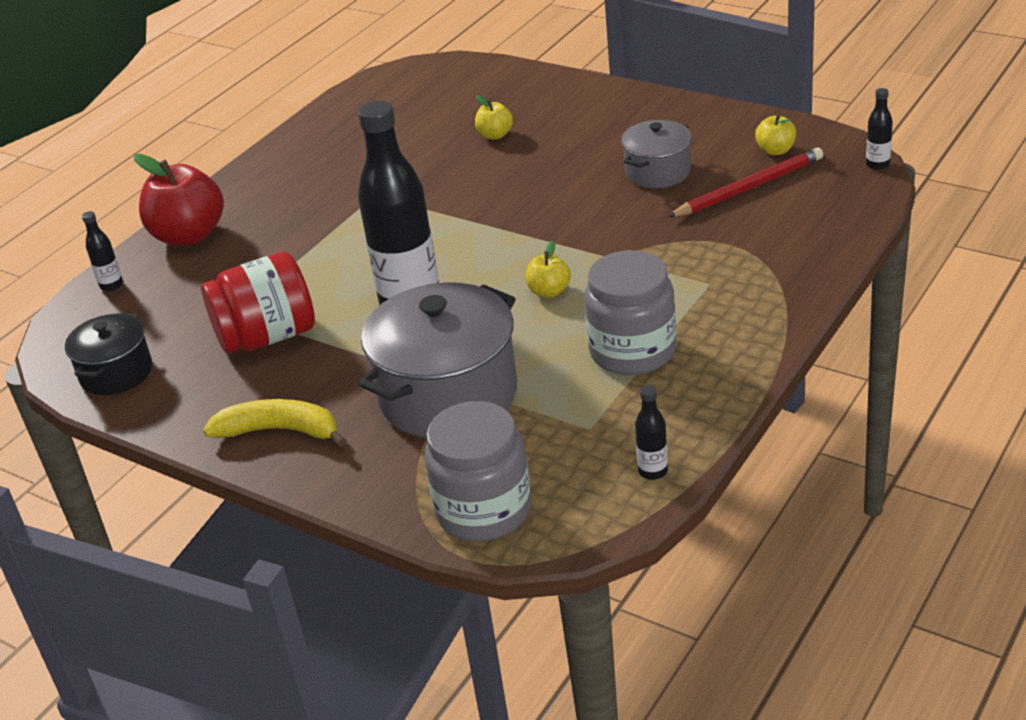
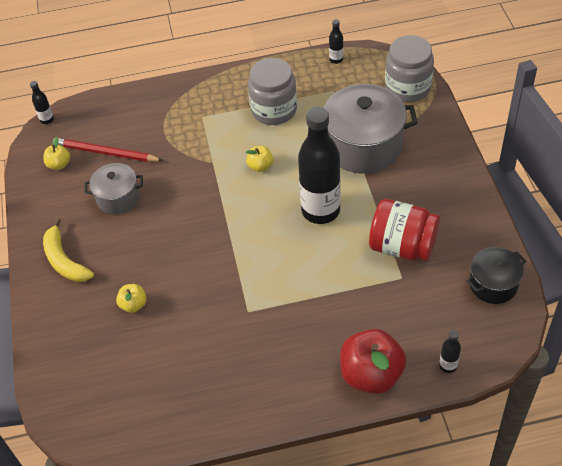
camera: 135 degrees left, 15 degrees up
(280, 431) = (446, 182): yellow banana -> yellow banana (64, 260)

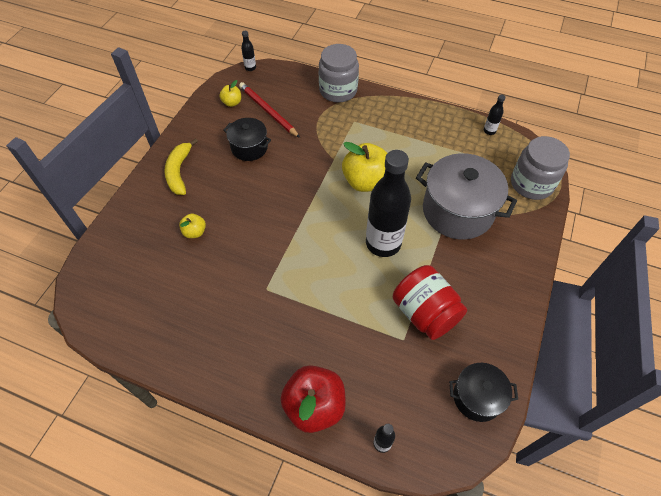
camera: 30 degrees right, 5 degrees up
(118, 198) = (249, 148): grey pot -> black pot
(260, 166) = (365, 181): yellow apple -> yellow apple, size x2.03
(274, 110) = (410, 144): grey jar -> grey jar (338, 90)

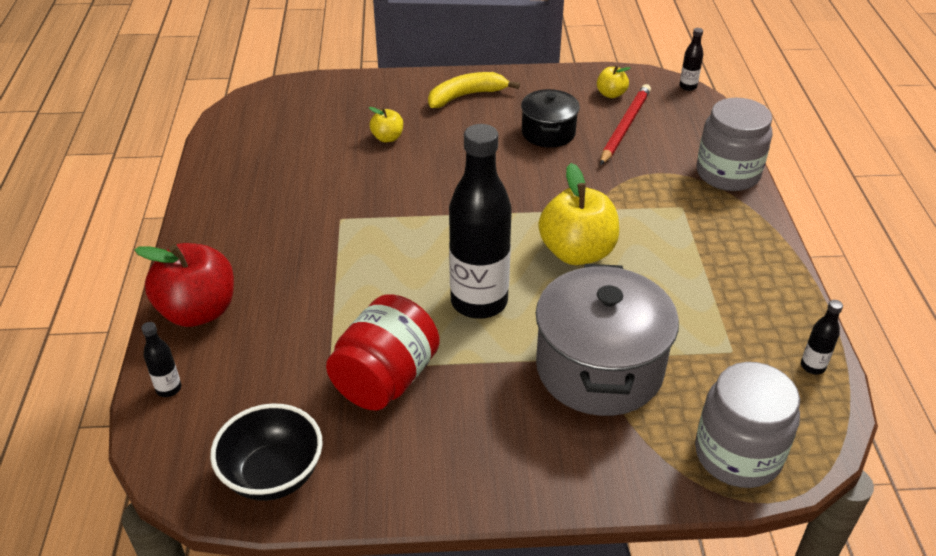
camera: 65 degrees right, 15 degrees down
(477, 397) = (273, 475): black pot -> black bowl

